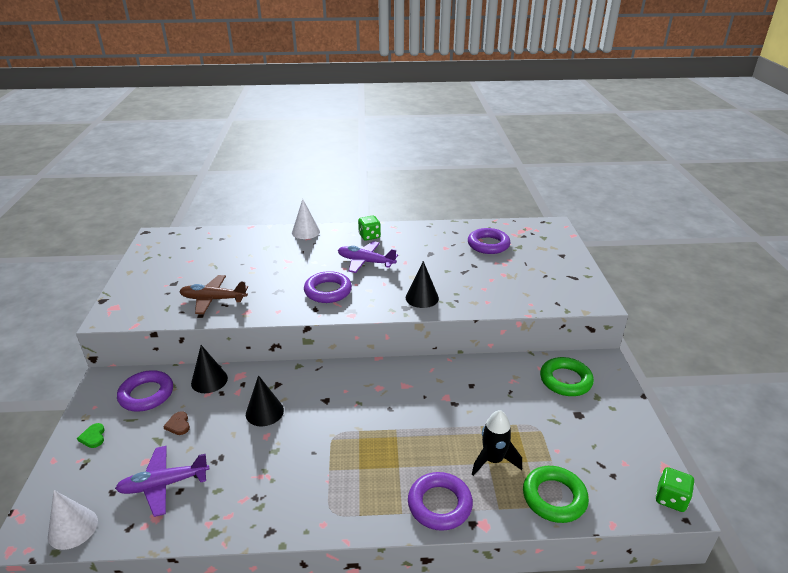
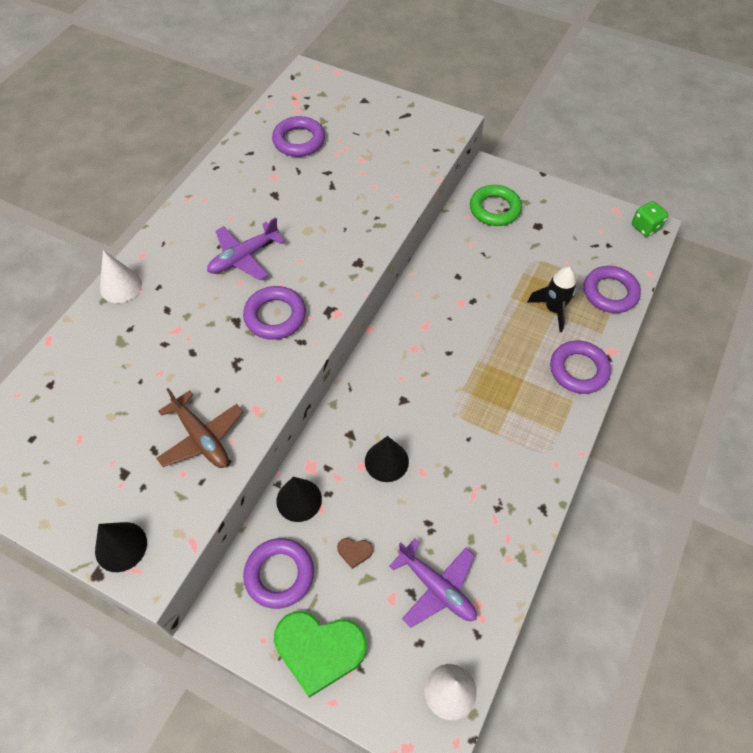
camera: 60 degrees left, 25 degrees up
(93, 437) = (319, 649): green heart -> green heart, size x2.44
(163, 484) = (437, 588): purple plane -> purple plane turned 60 degrees counterclockwise
(213, 299) = (201, 438): brown plane -> brown plane turned 75 degrees counterclockwise
(369, 236) = (190, 229): green dice -> none
(422, 298) = (351, 242): black cone -> black cone (121, 546)
(554, 497) = (610, 293): green ring -> purple ring

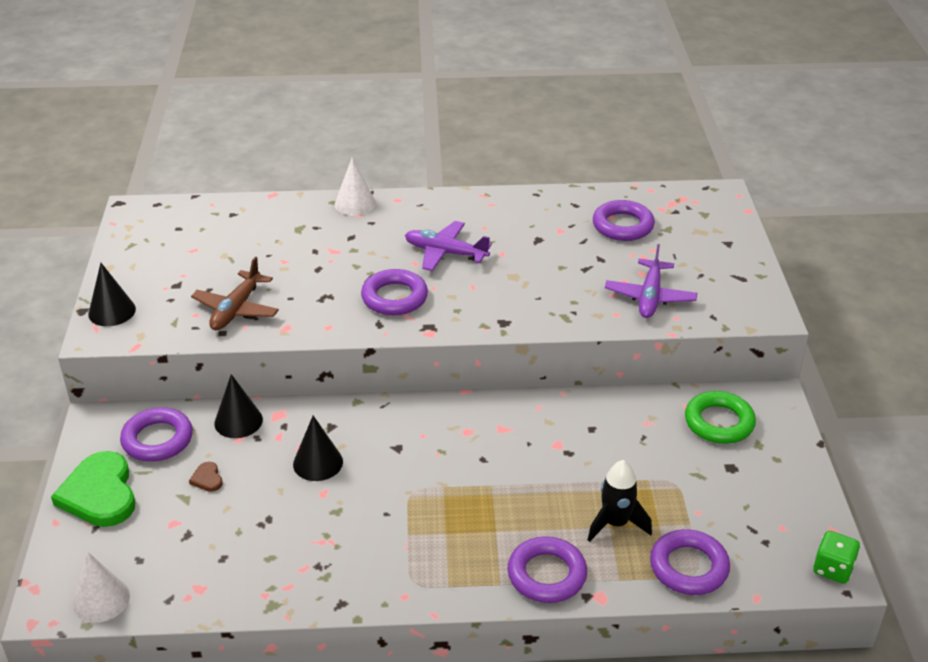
camera: 60 degrees right, 20 degrees down
(437, 588) = (202, 551): purple plane -> purple plane (650, 297)

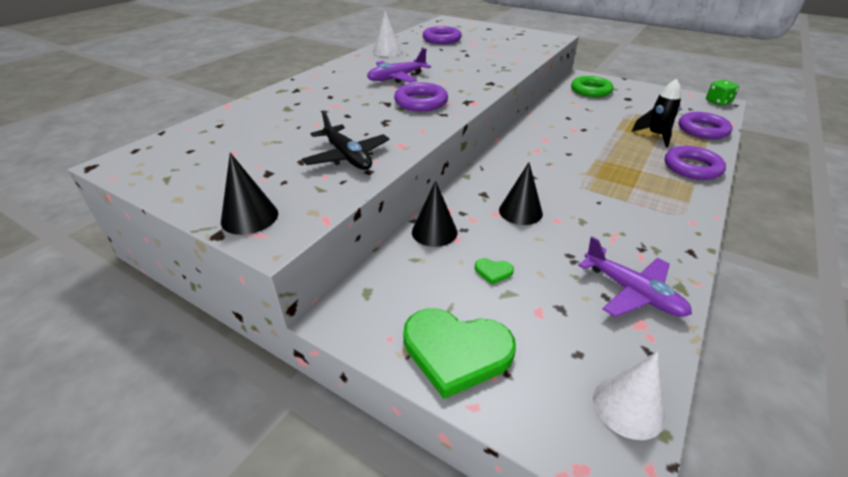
camera: 55 degrees left, 0 degrees up
(157, 439) = (412, 284): purple ring -> none
(207, 479) = (493, 271): brown heart -> green heart
(236, 309) = (347, 157): brown plane -> black plane
(355, 204) = (295, 86): white cone -> white cone (387, 51)
(650, 297) = (512, 50): purple plane -> purple plane (632, 292)

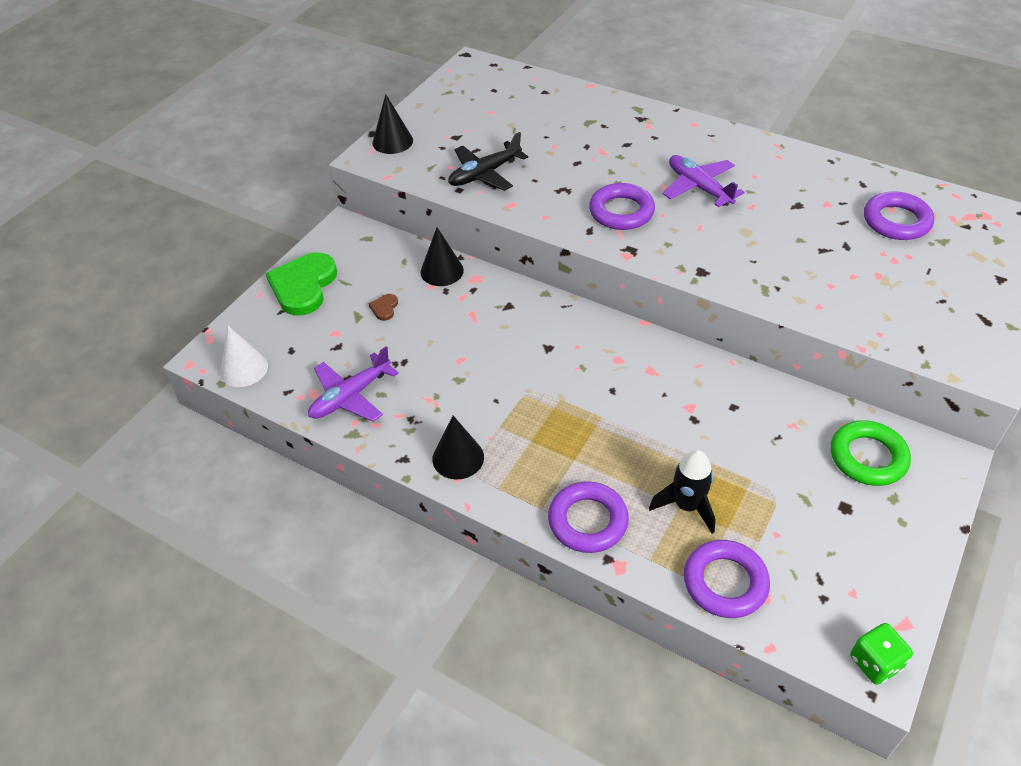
camera: 90 degrees right, 10 degrees up
(387, 51) = (807, 170): white cone -> none
(493, 271) = (384, 308): green heart -> brown heart
(520, 211) = (475, 332): black cone -> black cone (458, 458)

